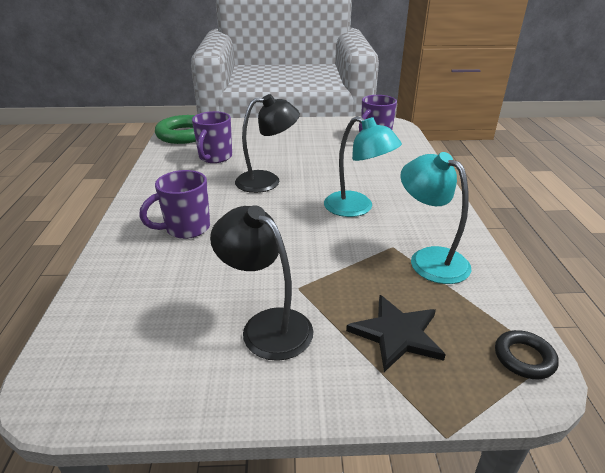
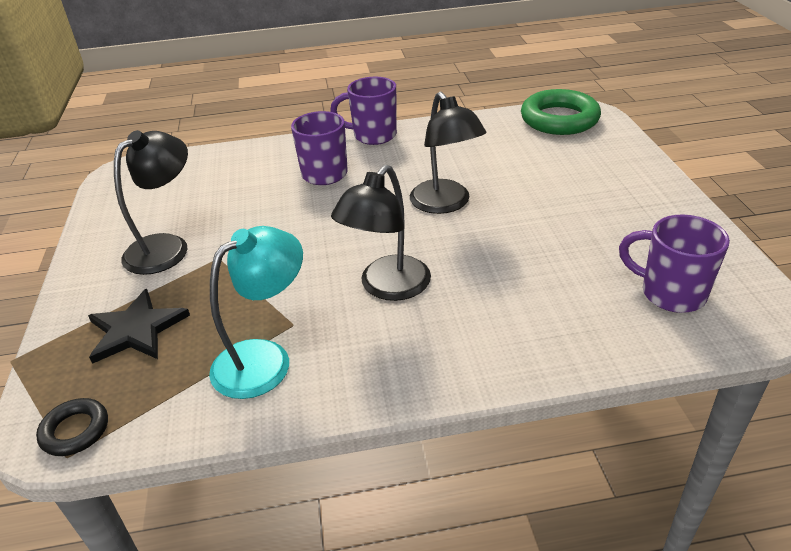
camera: 85 degrees right, 5 degrees up
(215, 157) = (498, 155): purple mug -> purple mug (373, 135)
(357, 208) = (387, 287): turquoise lamp -> black lamp

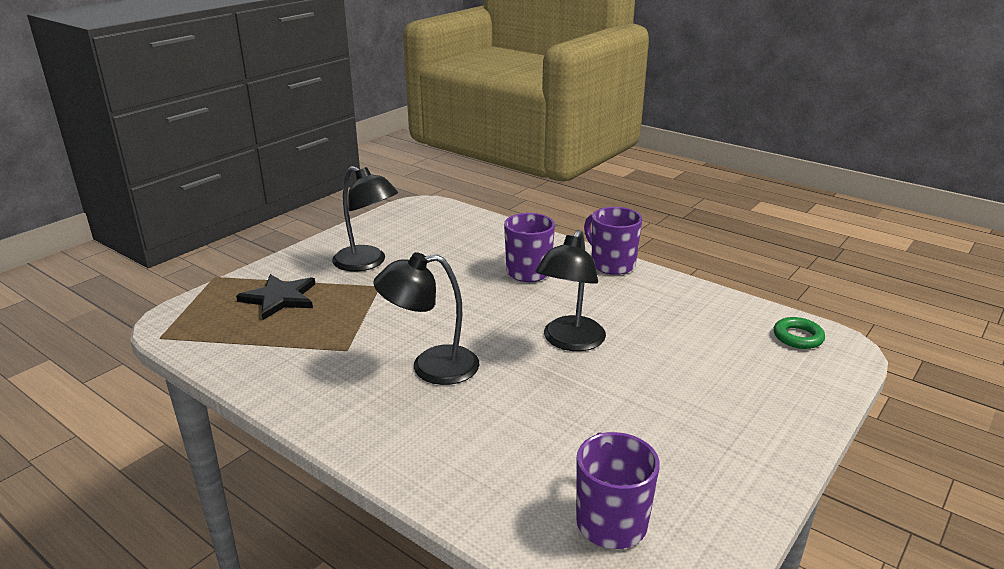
camera: 45 degrees right, 10 degrees down
(75, 431) = (180, 328): black ring -> none
(167, 247) = (367, 263): black lamp -> black lamp turned 45 degrees clockwise
(265, 359) = (302, 357): turquoise lamp -> none
(559, 119) = (798, 337): green ring -> green ring, size x0.52

